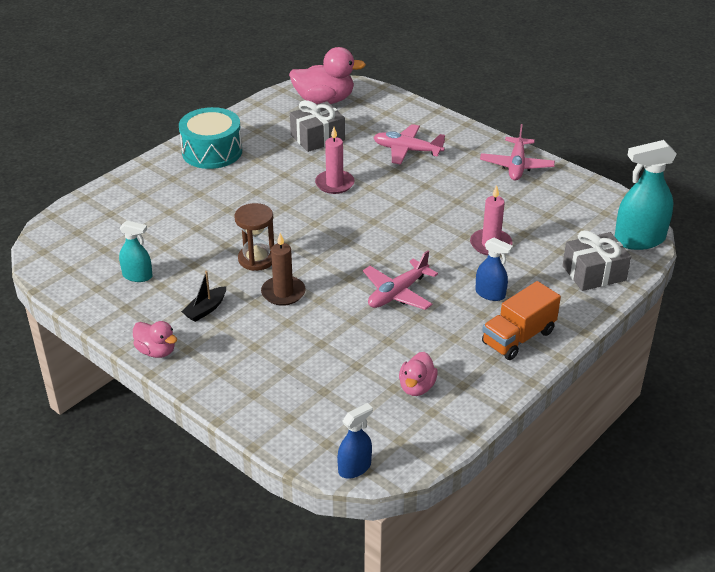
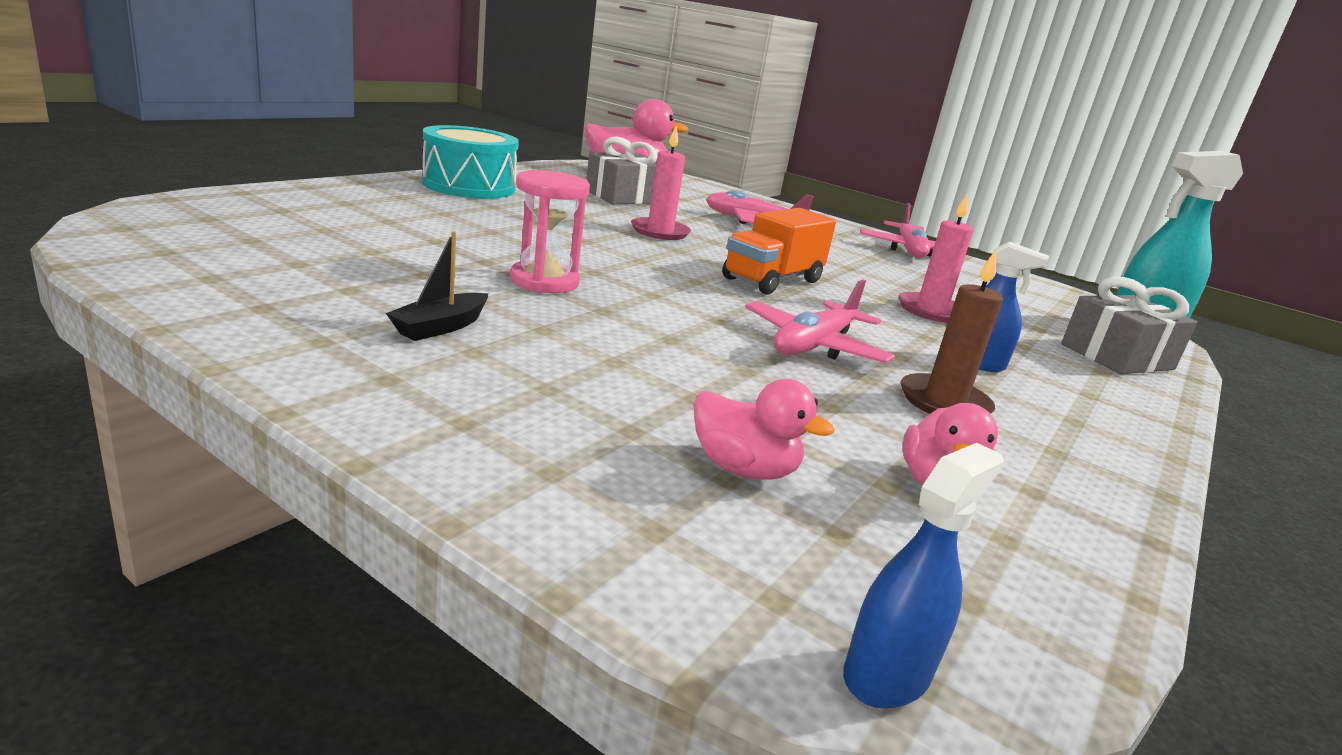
camera: 10 degrees left, 15 degrees down
(137, 276) = (306, 273): turquoise spray bottle -> none
(156, 351) = (311, 375): pink duck -> pink duck (743, 469)
(257, 259) = (544, 281): brown hourglass -> pink hourglass
(283, 293) = (600, 323): brown candle -> brown candle (944, 402)
(518, 337) = (1075, 423): orange truck -> orange truck (772, 280)

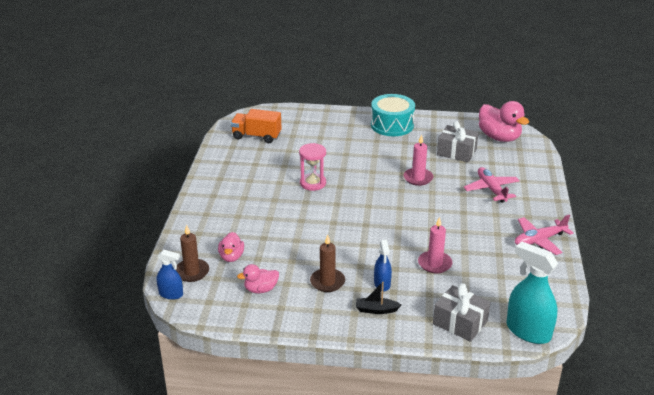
camera: 65 degrees right, 10 degrees up
(441, 327) = (251, 186): black boat -> black boat (376, 310)
(770, 568) = (192, 272): none -> brown candle
(772, 280) = (401, 219): orange truck -> orange truck (256, 136)
(814, 345) = (340, 246): pink plane -> none

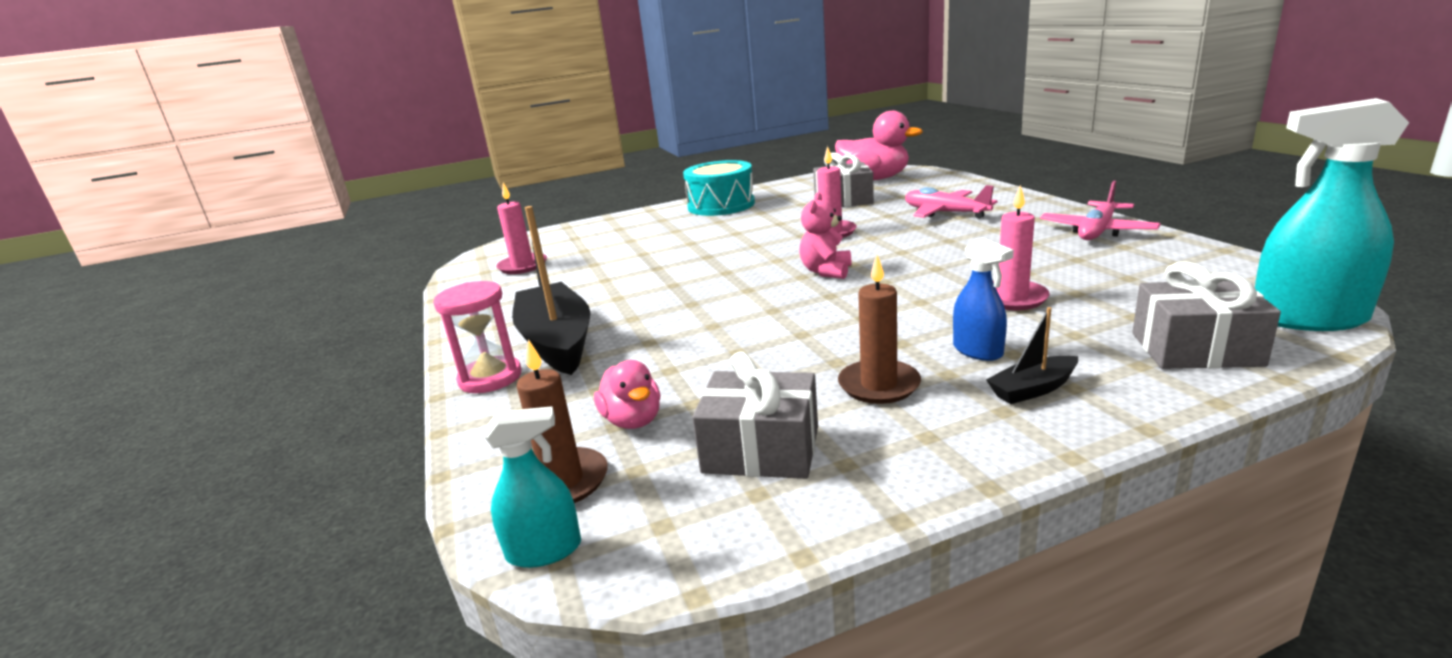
camera: 25 degrees left, 10 degrees down
(171, 294) = (544, 550): blue spray bottle -> turquoise spray bottle
(235, 201) = (557, 342): none -> black boat
(256, 136) = (522, 266): orange truck -> pink candle
(260, 289) = (761, 450): pink duck -> grey gift
(313, 183) = (677, 282): pink hourglass -> pink hourglass (490, 378)
(381, 208) = (826, 271): none -> pink teddy bear

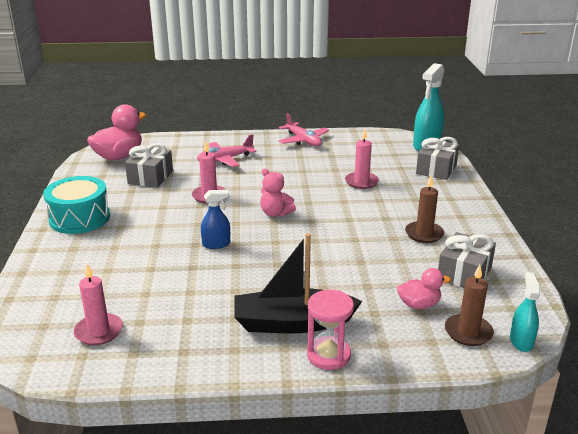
camera: 75 degrees left, 5 degrees up
(978, 351) = (407, 205): blue spray bottle -> blue spray bottle (216, 244)
(1033, 389) = (447, 205): black boat -> none

